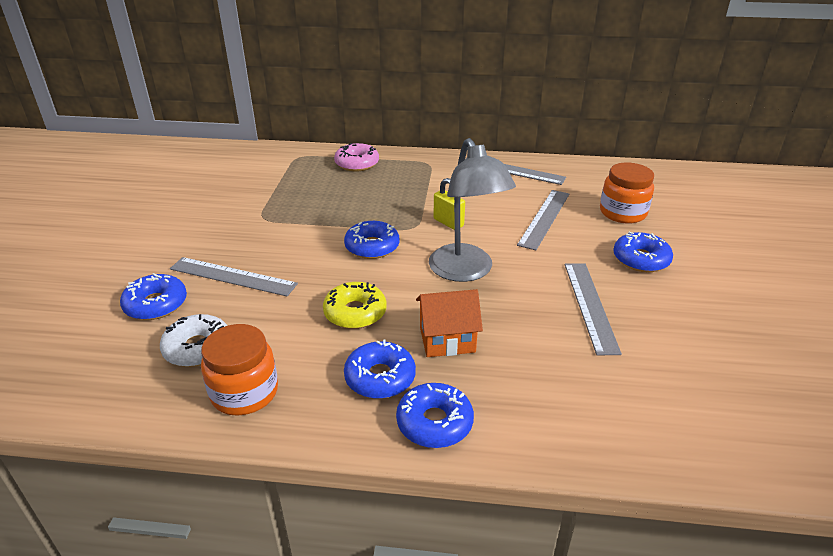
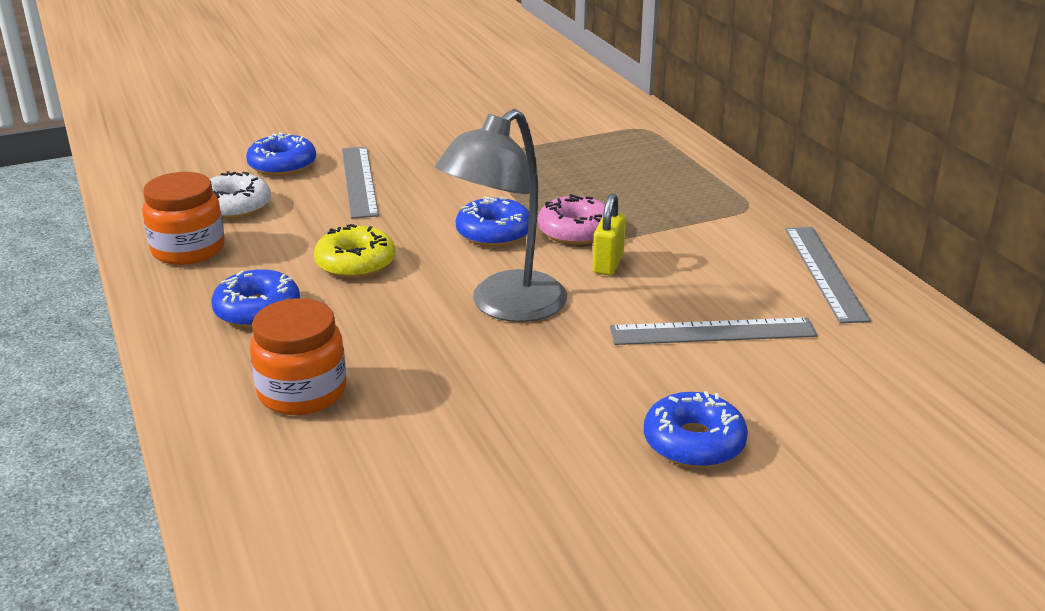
camera: 60 degrees right, 5 degrees down
(357, 164) = (677, 164): pink donut -> pink donut (575, 231)
(434, 423) = (207, 362): blue donut -> none
(447, 339) = (353, 331): orange house -> none
(590, 306) = (519, 419): grey ruler -> none
(622, 213) = (824, 398): orange jar -> orange jar (302, 392)

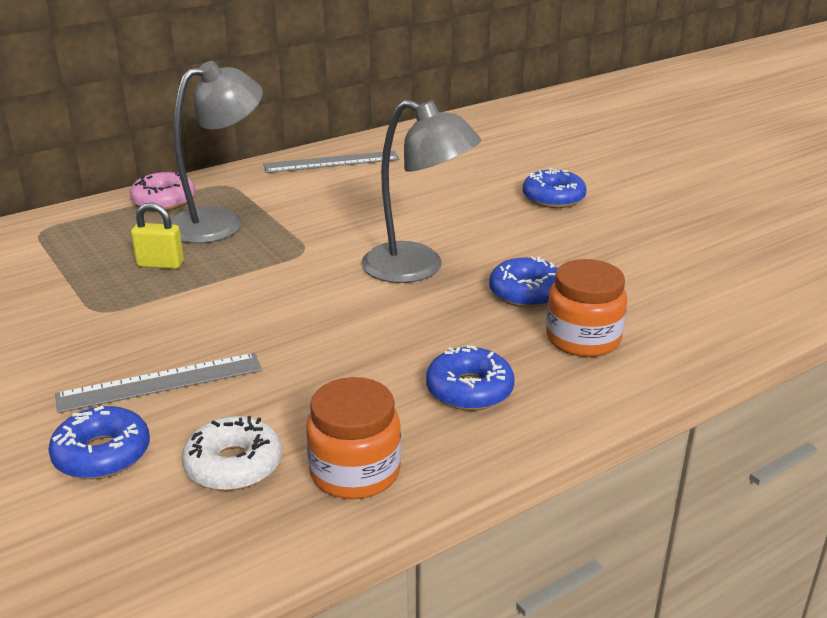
camera: 100 degrees left, 0 degrees up
(355, 263) = (361, 350): yellow donut -> none
(494, 233) = (286, 286): blue donut -> blue donut (526, 293)
(575, 231) = (278, 249): pink donut -> pink donut (164, 200)
(608, 264) = (335, 233): yellow padlock -> yellow padlock (160, 264)
(648, 203) = (220, 222): none -> grey lamp
(712, 332) = (425, 195): grey ruler -> none

